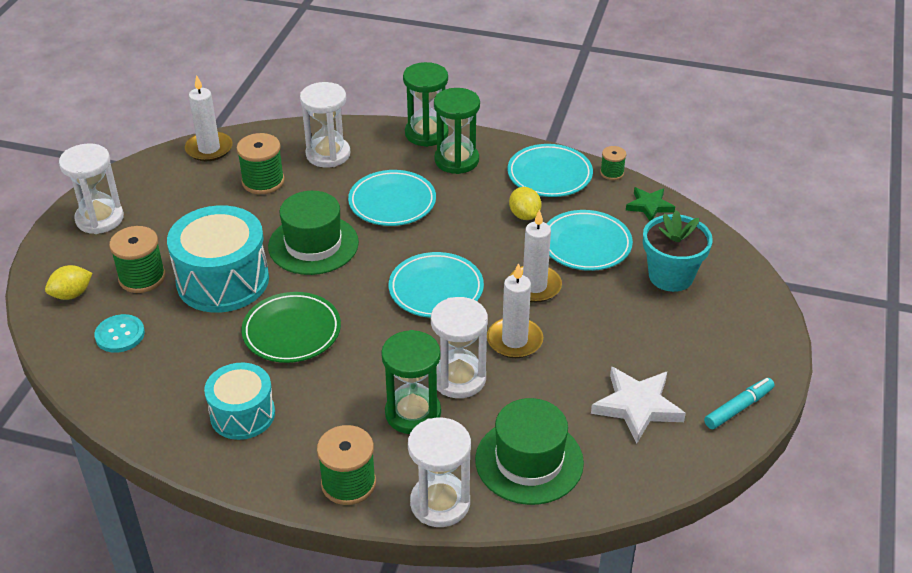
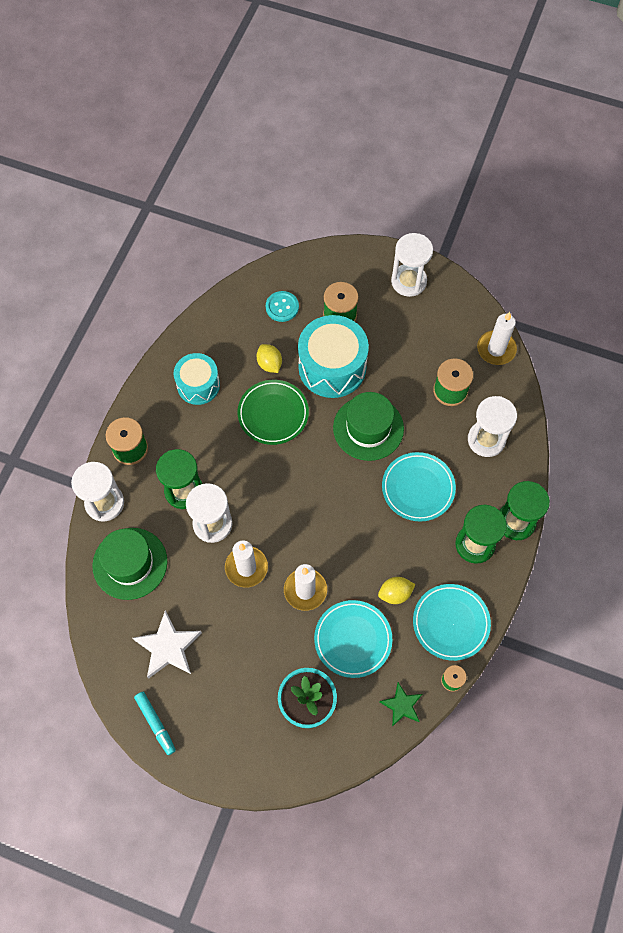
camera: 95 degrees right, 25 degrees up
(72, 294) = (326, 274): yellow lemon -> yellow lemon (269, 364)
(436, 289) = (308, 515): turquoise plate -> none

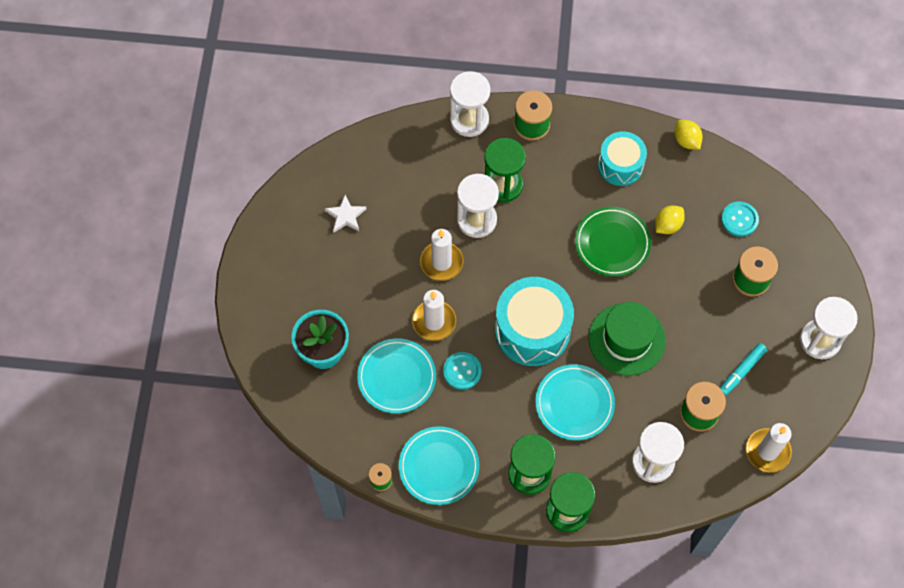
camera: 75 degrees right, 0 degrees up
(130, 563) = (416, 159): green hat -> none
(156, 723) = (273, 226): turquoise marker -> turquoise marker (741, 371)
(168, 647) = (346, 216): white star -> white star, size x0.63
(332, 367) = (685, 287): turquoise drum -> turquoise drum (532, 330)
(362, 577) = (462, 371): none -> turquoise button
(395, 593) = (454, 406): yellow lemon -> yellow lemon (686, 140)
(402, 705) = (344, 438): green star -> none

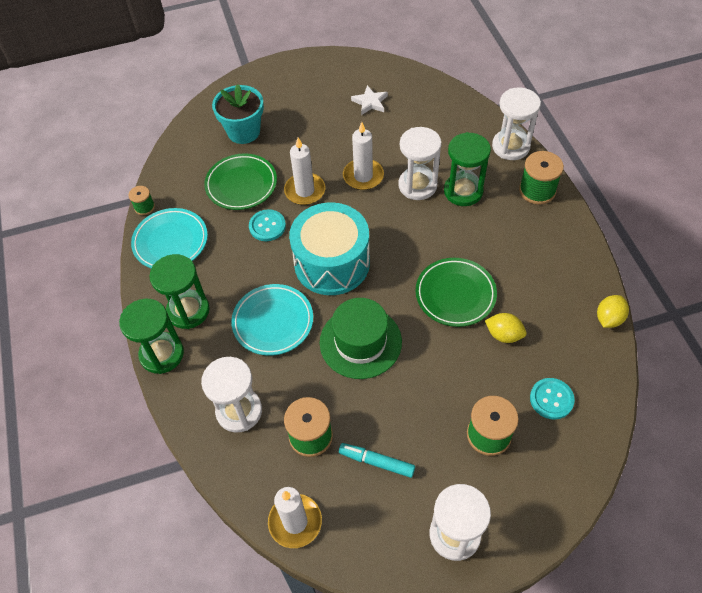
camera: 70 degrees right, 10 degrees down
(396, 377) = (241, 185): turquoise plate -> green plate
(620, 165) = (543, 272): turquoise drum -> none

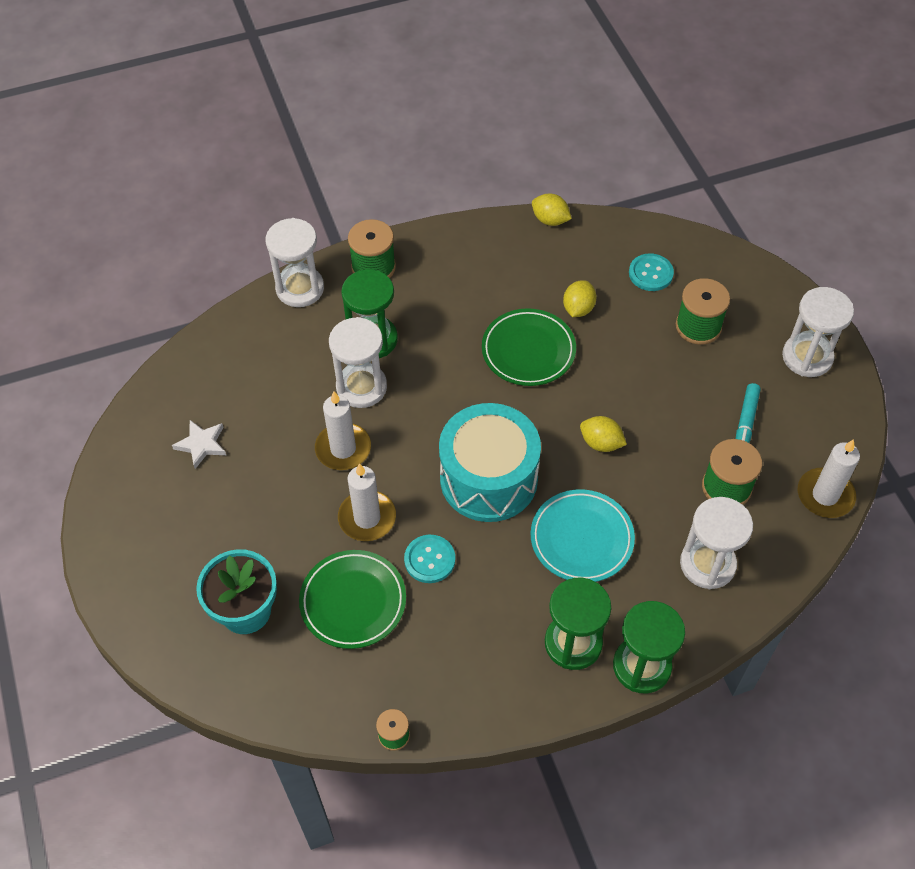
camera: 95 degrees left, 0 degrees up
(170, 242) = (459, 685): turquoise plate -> none
(360, 342) = (601, 443): green hat -> yellow lemon

